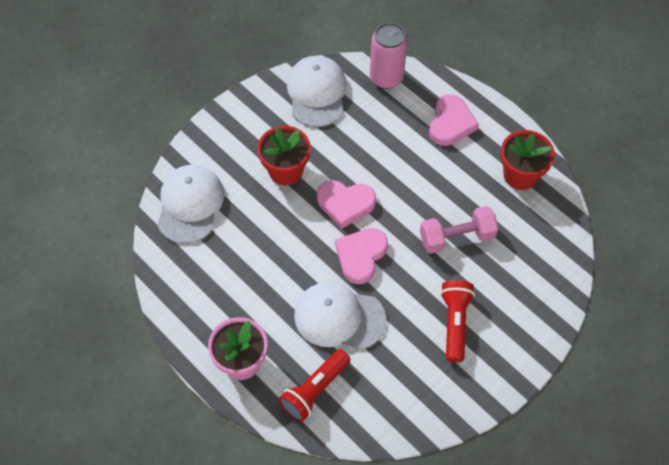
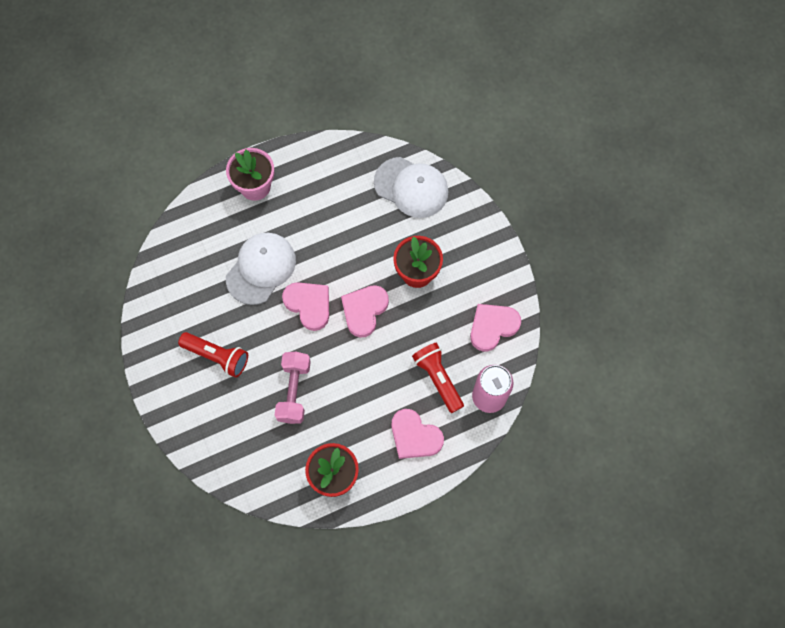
camera: 110 degrees right, 10 degrees up
(315, 390) = (209, 230): red flashlight -> red flashlight (438, 379)
(317, 93) = (492, 327): white cap -> pink heart

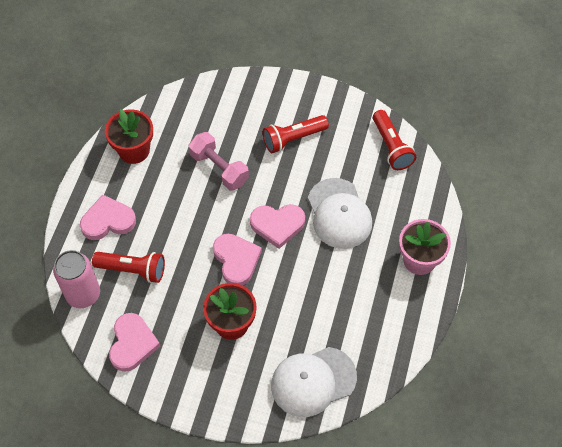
camera: 130 degrees right, 10 degrees down
(164, 276) = (391, 147): none -> red flashlight

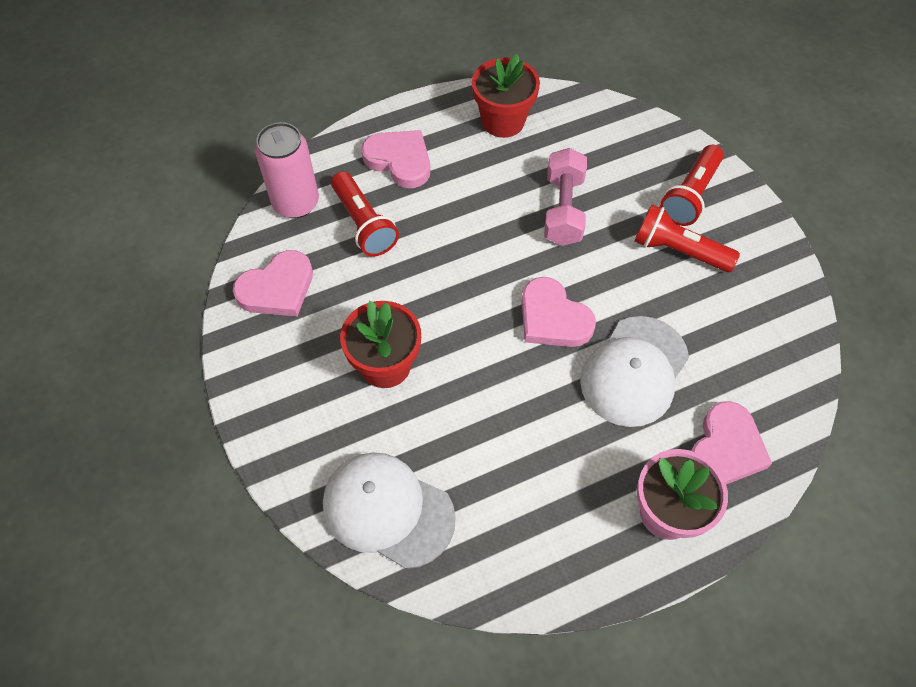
camera: 50 degrees right, 0 degrees up
(236, 260) = (468, 310): pink heart -> pink heart (725, 449)
(391, 147) = (785, 360): red flashlight -> red flashlight (690, 195)

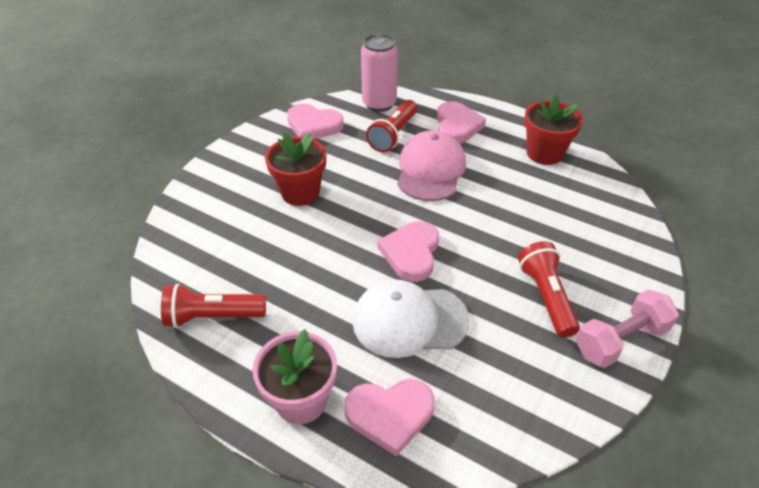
camera: 55 degrees right, 15 degrees down
(388, 510) = (197, 243): white cap -> none
(449, 227) = (431, 170): none -> pink cap
(563, 209) = (508, 216): pink dumbbell -> pink dumbbell (620, 340)
(690, 195) = (607, 280): red flashlight -> red flashlight (213, 317)

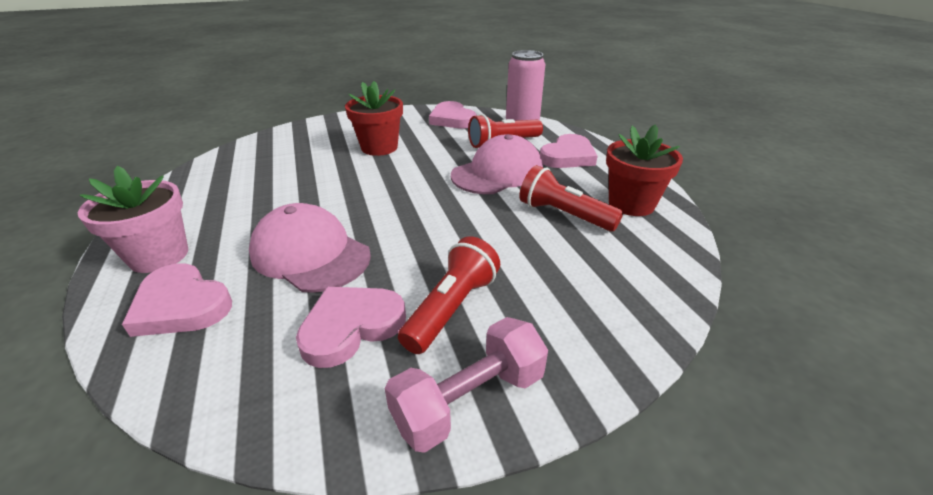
camera: 40 degrees right, 10 degrees down
(213, 317) = (211, 183): red flashlight -> red flashlight (563, 215)
(409, 320) = (310, 254): white cap -> pink cap
(411, 253) = (390, 214): pink heart -> pink heart (351, 327)
(620, 340) = (469, 400): pink dumbbell -> pink dumbbell turned 45 degrees counterclockwise

